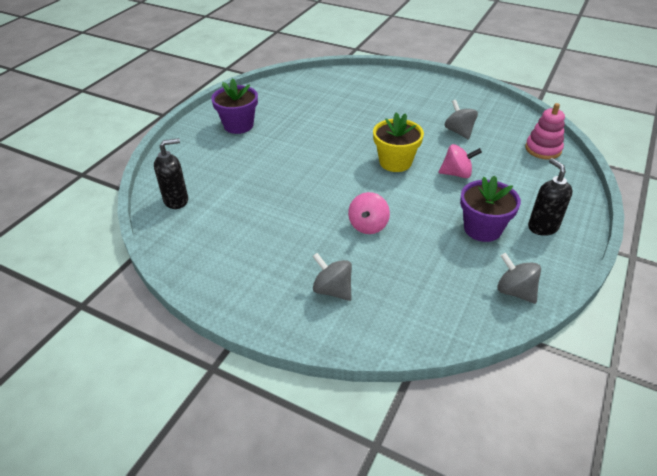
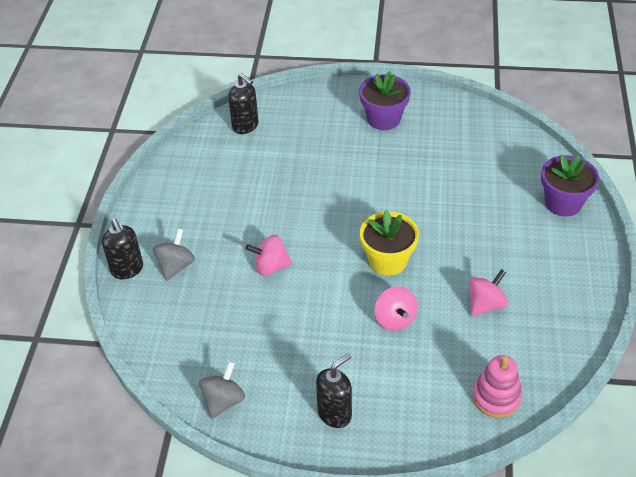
camera: 70 degrees right, 5 degrees up
(316, 330) = (127, 269): none -> black soap dispenser
(459, 131) = (485, 304): grey spinning top -> pink spinning top
(482, 229) = (307, 359): purple flower pot -> purple flower pot (563, 203)

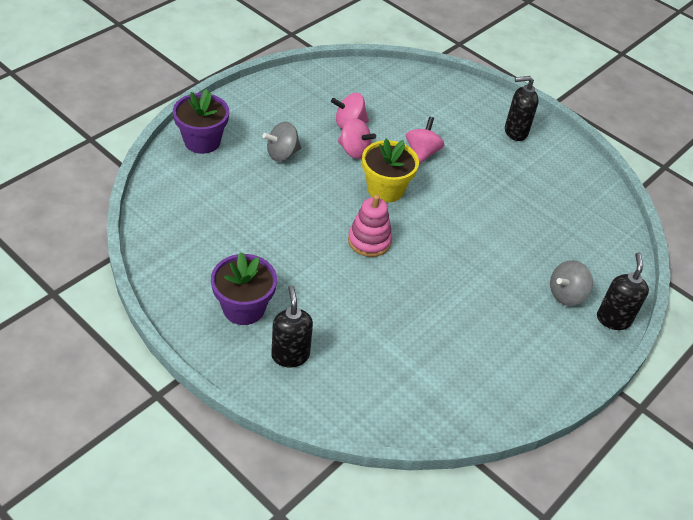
camera: 150 degrees left, 0 degrees up
(223, 401) = (587, 180): grey spinning top -> grey spinning top (282, 154)
(245, 126) = (390, 401): black soap dispenser -> black soap dispenser (290, 355)
(270, 266) = (483, 243): pink spinning top -> pink spinning top (354, 151)
(496, 397) = (404, 82): pink stacking toy -> pink stacking toy (369, 241)

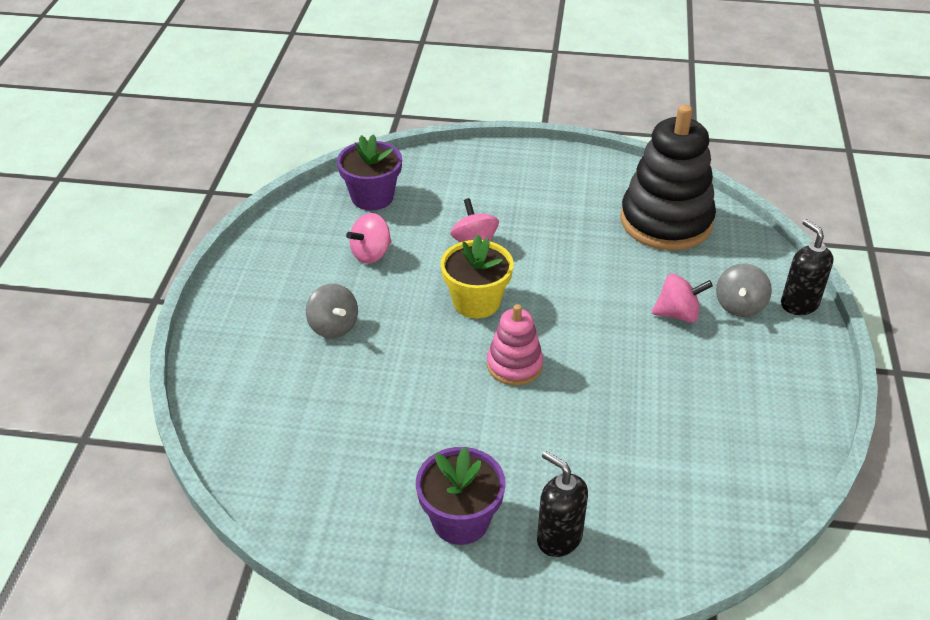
camera: 30 degrees left, 5 degrees down
(202, 141) = (229, 363): purple flower pot -> purple flower pot (372, 197)
(282, 154) = (333, 326): grey spinning top -> grey spinning top turned 60 degrees counterclockwise
(354, 151) = (405, 280): pink spinning top -> pink spinning top (677, 314)
(515, 132) = (540, 175): black soap dispenser -> none
(574, 210) = (666, 221): none -> black stacking toy

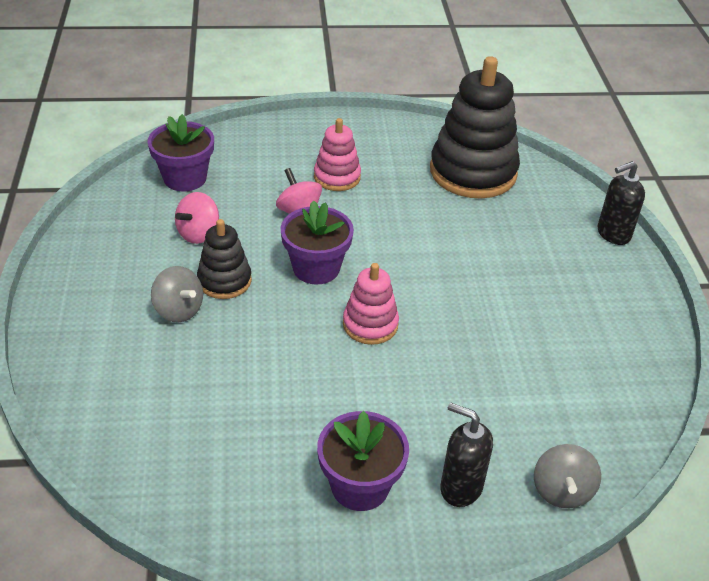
camera: 15 degrees left, 0 degrees up
(384, 303) = (224, 281): none -> black stacking toy
(476, 302) = (316, 268): yellow flower pot -> purple flower pot
(522, 212) = (337, 177): none -> pink stacking toy
(677, 314) = (508, 256): pink spinning top -> none
(739, 306) = (561, 242): grey spinning top -> grey spinning top (561, 491)
(799, 304) = (613, 234): black soap dispenser -> black soap dispenser turned 75 degrees counterclockwise

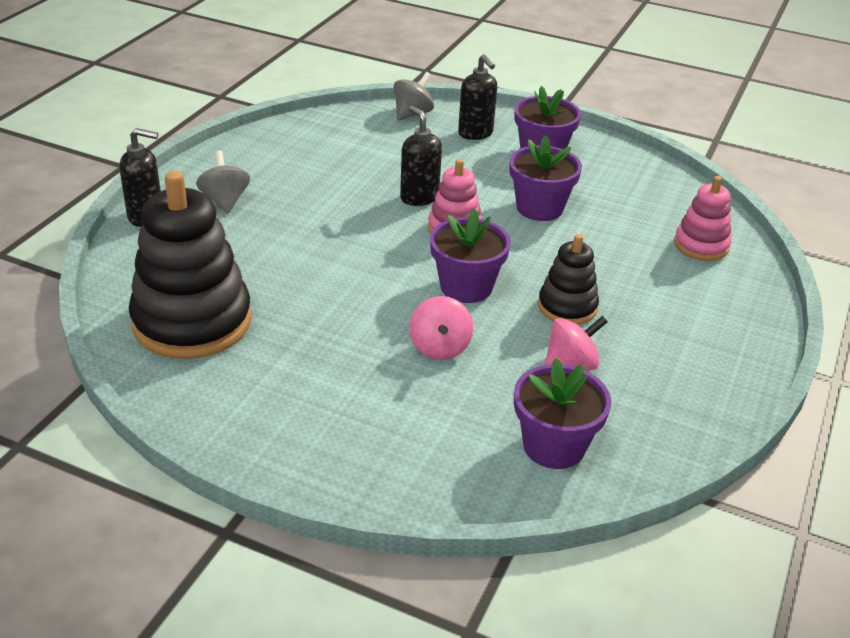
camera: 150 degrees left, 5 degrees down
(179, 310) = (626, 297): grey spinning top -> grey spinning top (225, 201)
(310, 388) = (539, 208): none -> purple flower pot
(337, 177) = (357, 375): pink stacking toy -> pink stacking toy (701, 245)
(432, 350) = (419, 197): none -> black soap dispenser

